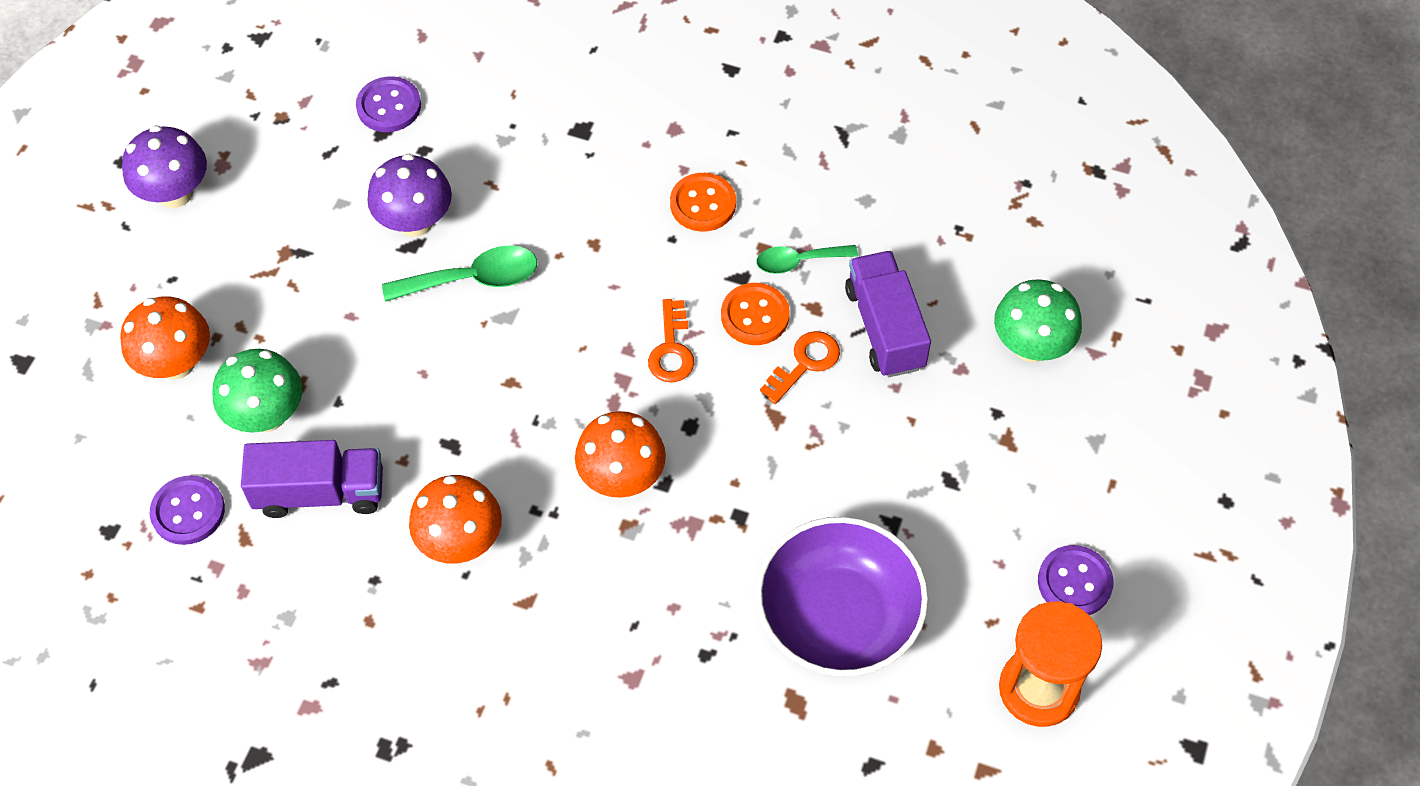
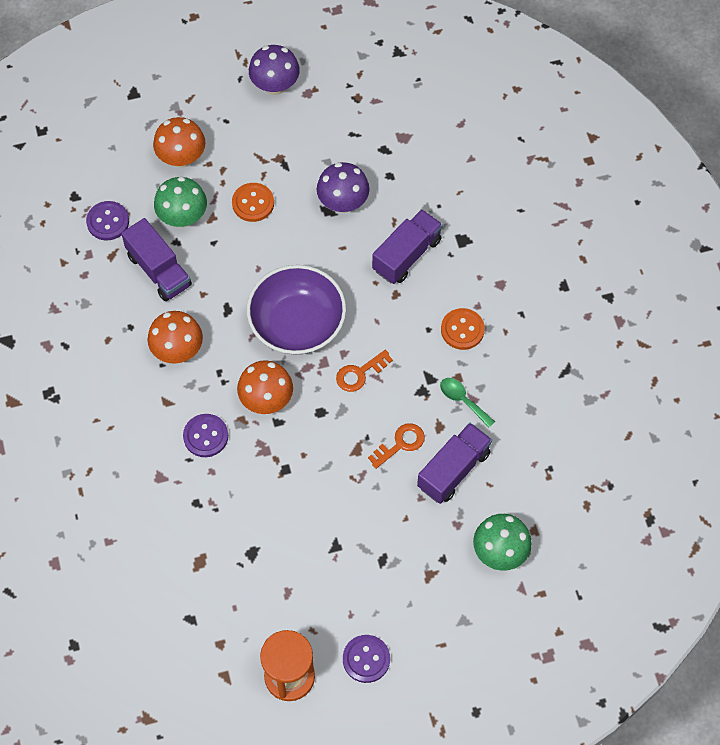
camera: 55 degrees right, 5 degrees up
(389, 106) = (403, 141): purple button -> purple button (205, 436)
(473, 279) = (330, 253): green spoon -> none
(550, 199) = (407, 255): none -> purple truck
(755, 316) = (411, 400): orange button -> orange button (253, 203)
(805, 363) = (401, 444): orange key -> orange key turned 45 degrees counterclockwise
(838, 617) = (261, 553): purple bowl -> purple bowl (297, 323)

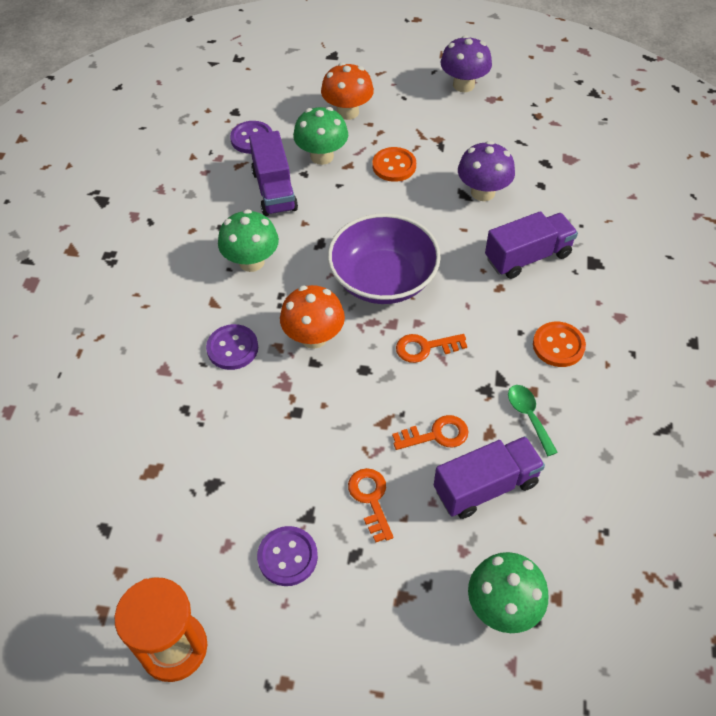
camera: 25 degrees right, 10 degrees down
(177, 350) = (251, 262): orange mushroom -> green mushroom
(366, 659) = (275, 668): purple button -> purple button (287, 557)
(374, 514) = (370, 499): none -> orange key

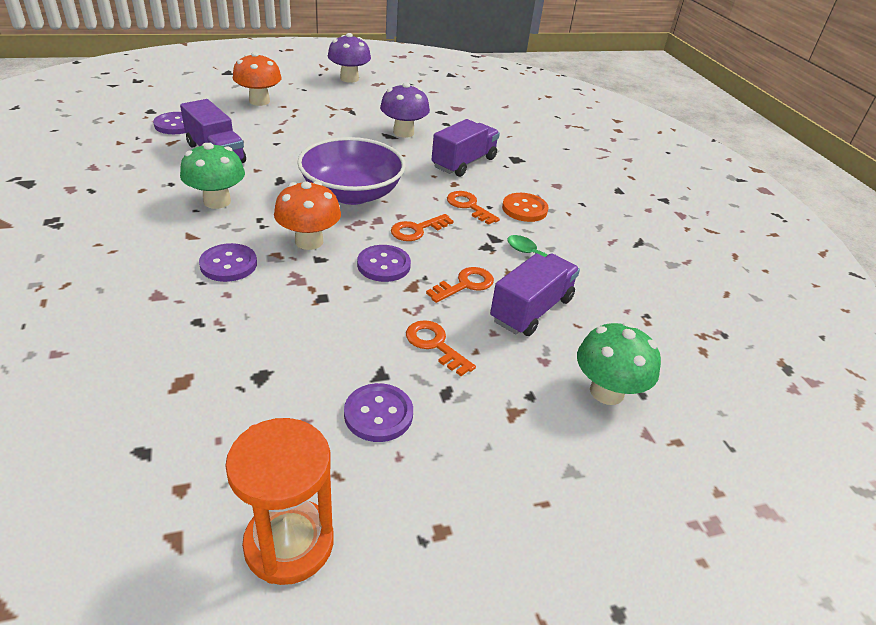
camera: 30 degrees left, 15 degrees down
(322, 156) = (250, 128): green mushroom -> none
(370, 387) = (383, 265): none -> purple button
(394, 166) = (319, 126): orange button -> none
(497, 326) = (468, 206): none -> orange key

